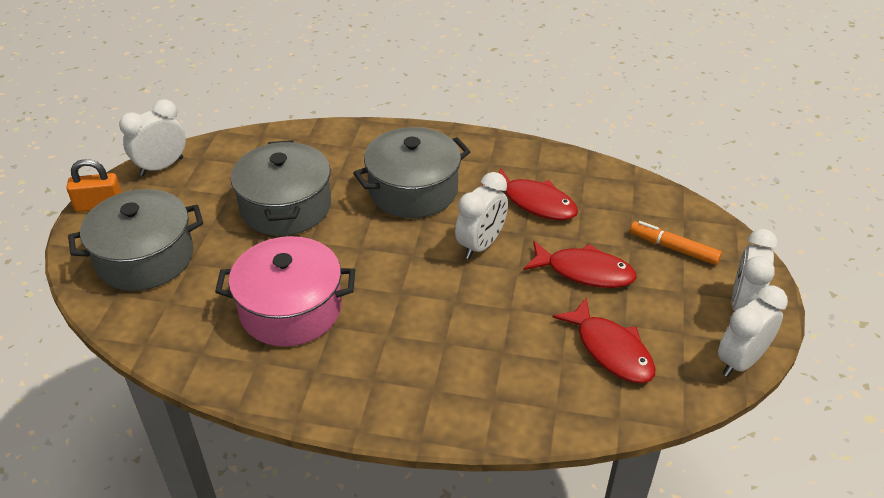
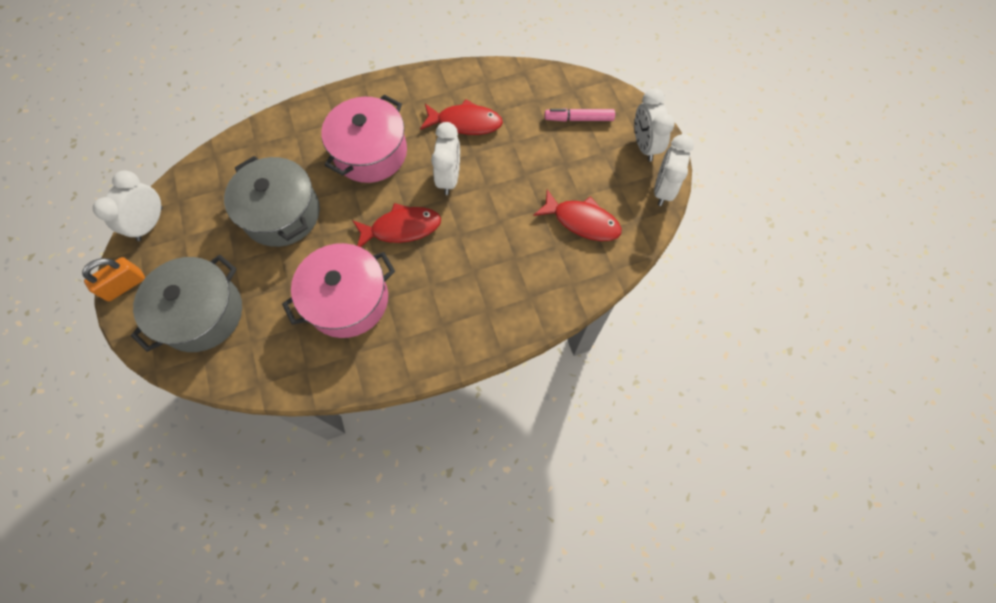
camera: 30 degrees left, 25 degrees up
(413, 190) = (370, 152): grey pot -> pink pot
(585, 272) = (532, 166): red fish -> red fish (402, 228)
(674, 248) = (579, 119): orange marker -> pink marker

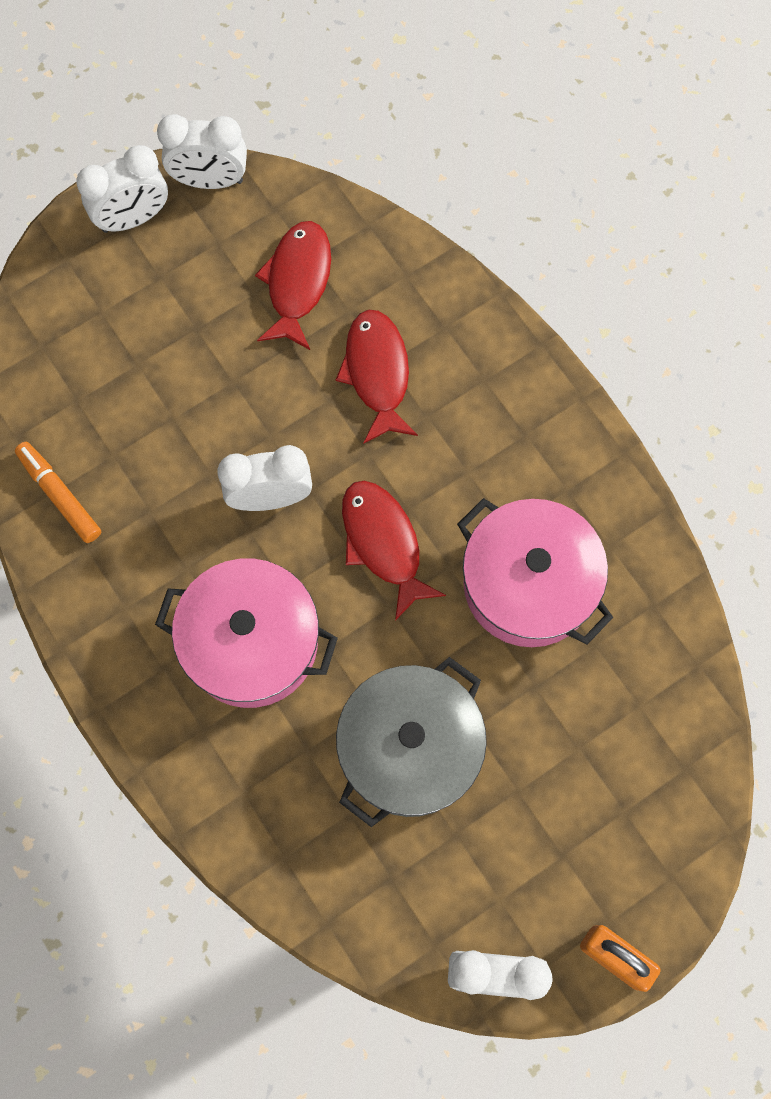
camera: 105 degrees left, 5 degrees up
(202, 313) = (620, 802): grey pot -> none
(465, 123) = (151, 502): red fish -> red fish (377, 373)
(483, 84) = (60, 495): none -> orange marker
(579, 119) = (101, 324): pink marker -> none

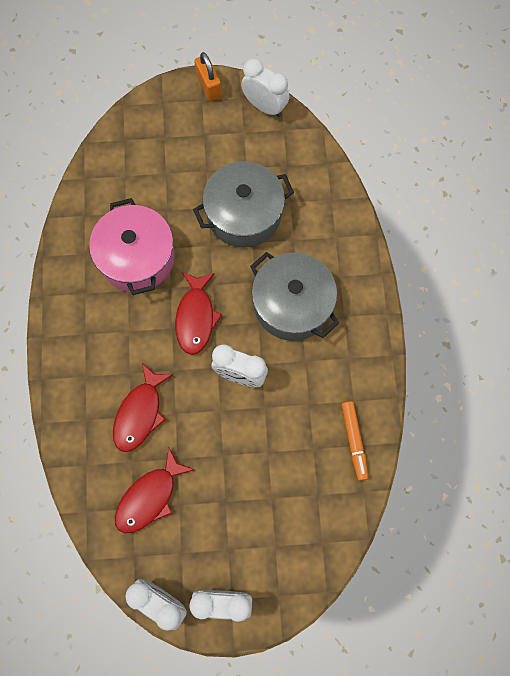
camera: 150 degrees left, 0 degrees up
(251, 642) = (292, 304): pink pot -> grey pot

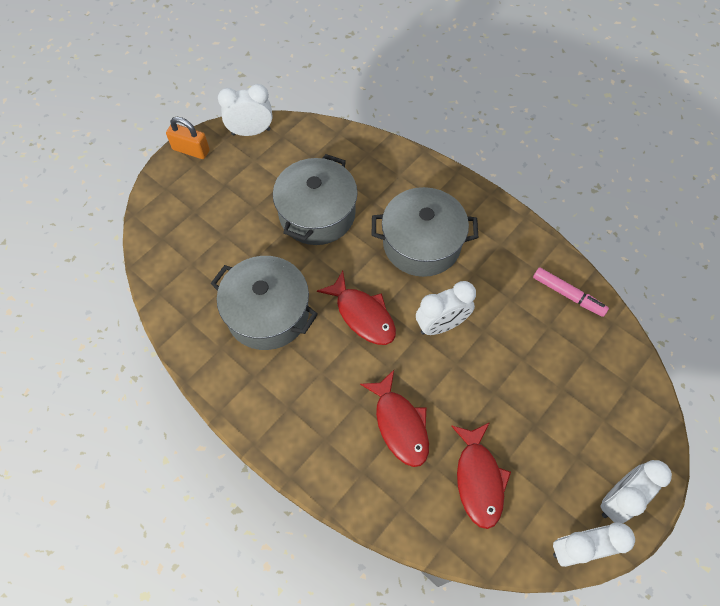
camera: 45 degrees left, 10 degrees down
(137, 257) = (268, 313): pink pot -> grey pot
(354, 441) = (568, 294): orange marker -> pink marker

